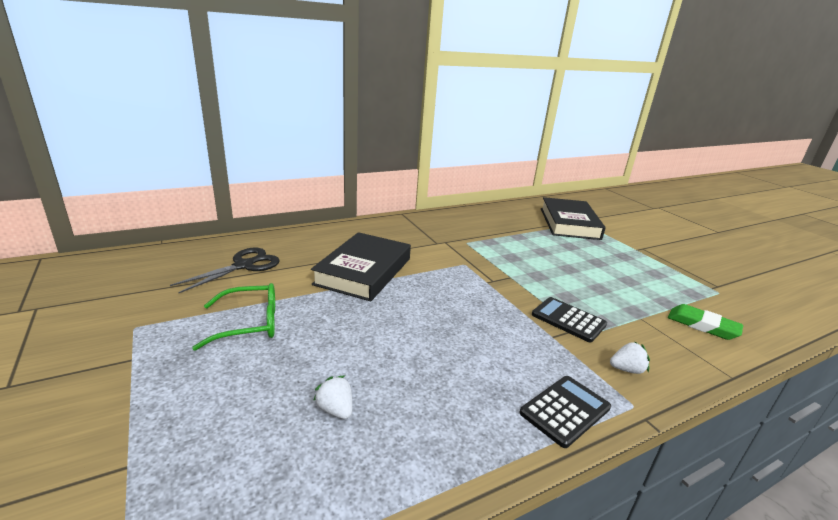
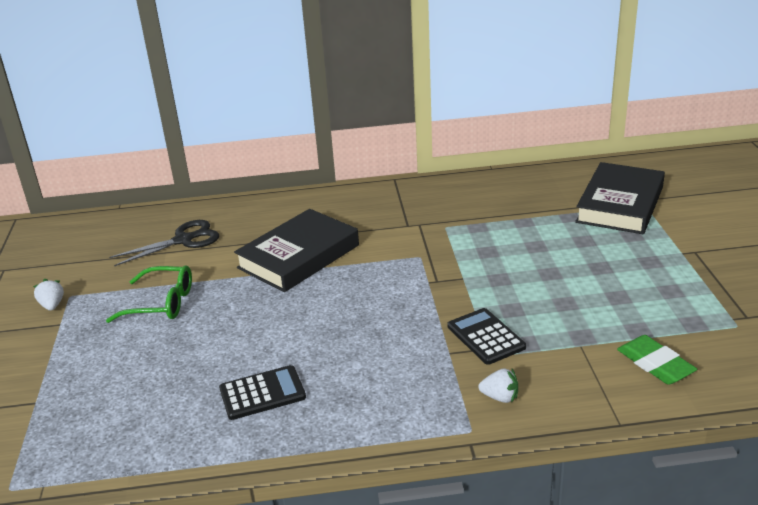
camera: 25 degrees right, 5 degrees up
(335, 409) = (194, 388): white strawberry -> white strawberry (52, 305)
(565, 410) = (395, 423): black calculator -> black calculator (262, 393)

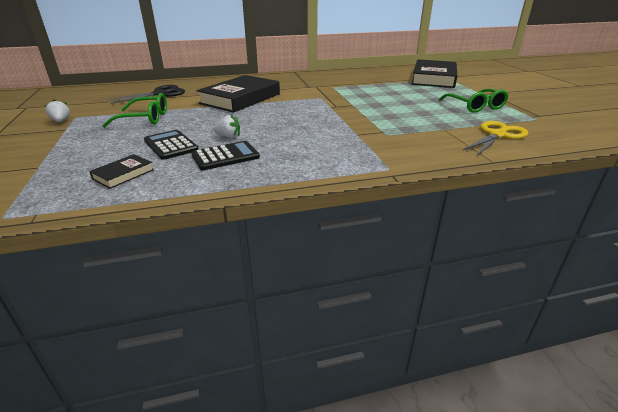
camera: 10 degrees left, 0 degrees up
(136, 422) = (123, 174): none -> black book
(486, 337) = (379, 127): black calculator -> black calculator (171, 145)
(500, 397) = (402, 152): white strawberry -> white strawberry (229, 137)
(654, 288) = (475, 106): none -> green glasses
(655, 364) = (497, 135): green eraser -> yellow scissors

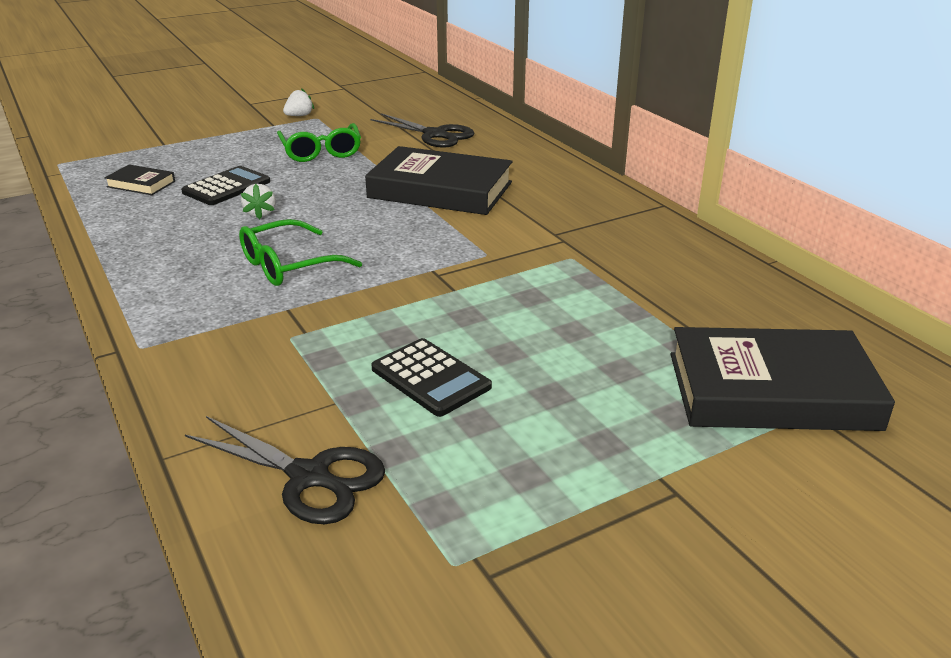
camera: 75 degrees right, 0 degrees up
(225, 156) = (190, 224): black calculator -> black calculator (430, 378)
(475, 106) = (522, 456): green glasses -> green glasses (289, 265)
(497, 135) = (310, 477): yellow scissors -> black scissors

